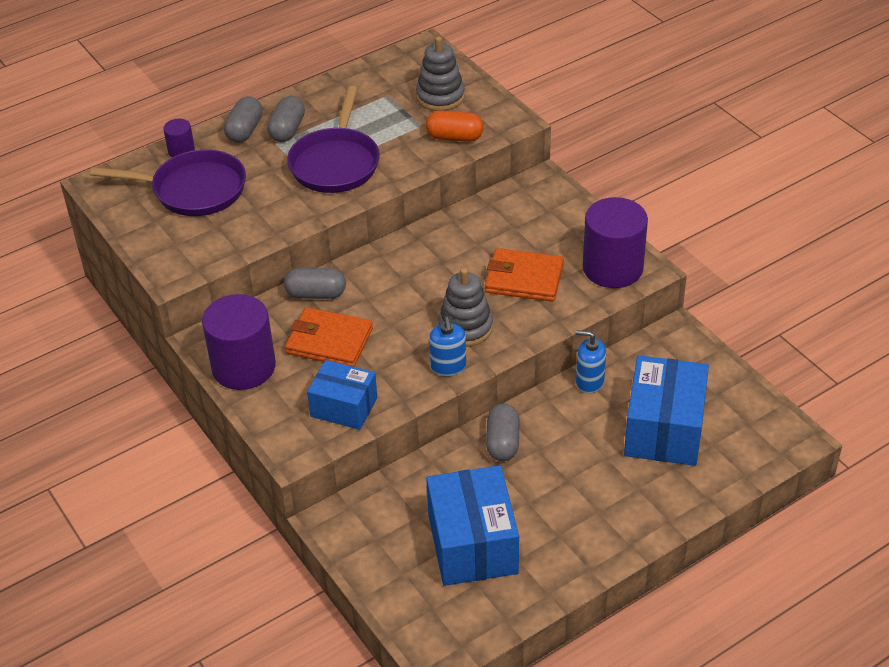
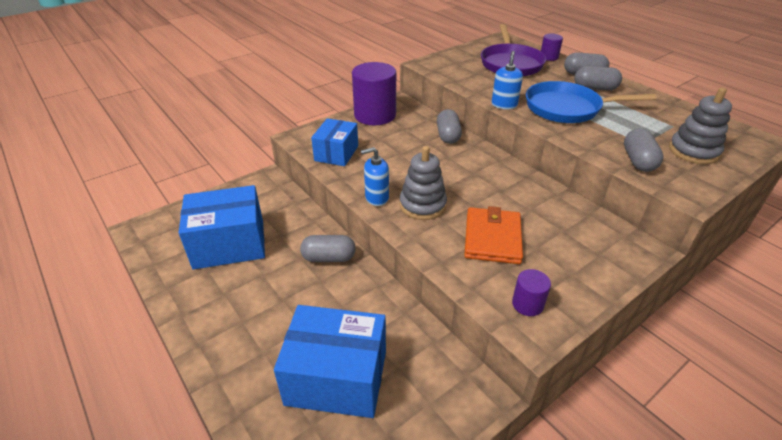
camera: 85 degrees right, 5 degrees down
(329, 341) = (401, 144): orange wallet -> none
(336, 163) = (567, 108): purple pan -> blue pan
(454, 137) = (638, 161): orange capsule -> grey capsule
(589, 381) = (401, 316): blue soap dispenser -> blue soap dispenser (504, 105)
(612, 268) = (527, 304): purple cylinder -> purple cylinder, size x0.47

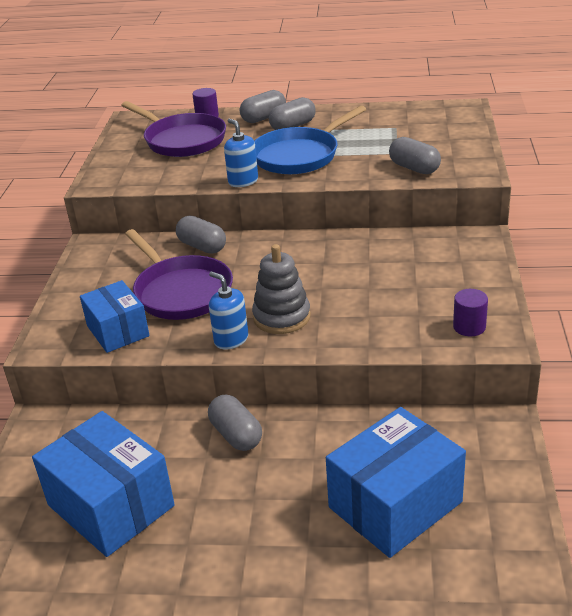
camera: 45 degrees left, 5 degrees down
(229, 244) = (111, 505): blue box -> blue box turned 75 degrees counterclockwise
(329, 258) = (236, 435): grey capsule -> grey capsule turned 75 degrees counterclockwise
(375, 115) = (91, 272): purple cylinder -> none
(376, 198) = (231, 339): blue soap dispenser -> blue soap dispenser turned 105 degrees clockwise
(397, 153) = (181, 291): none -> purple pan
(492, 238) = (376, 302): orange wallet -> none
(693, 151) = (436, 140): grey stacking toy -> none

